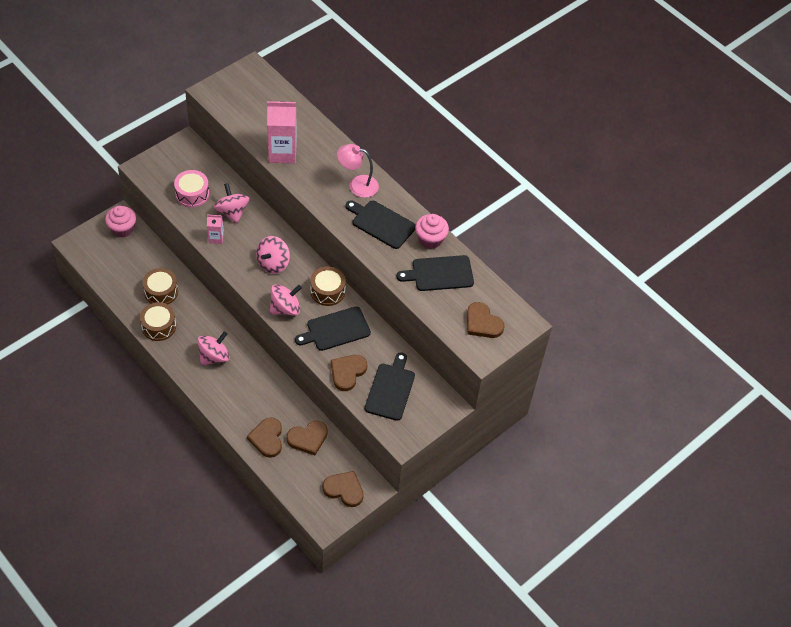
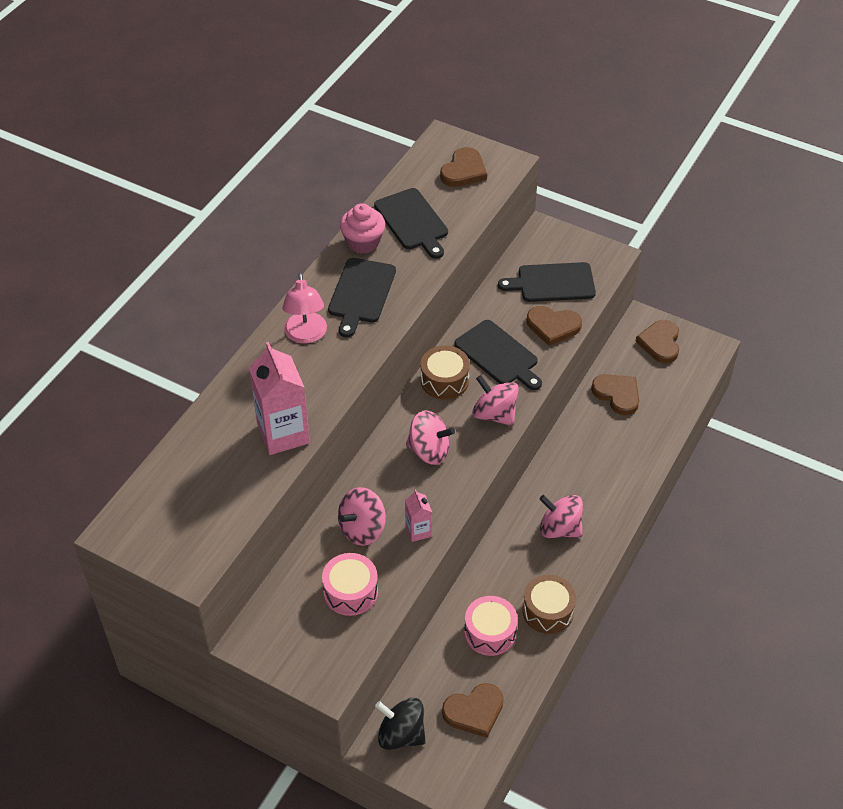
camera: 105 degrees left, 5 degrees down
(122, 229) = (401, 734): pink cupcake -> black spinning top
(161, 292) = (490, 632): brown drum -> pink drum
(267, 438) = (641, 432): brown heart -> brown heart (474, 711)

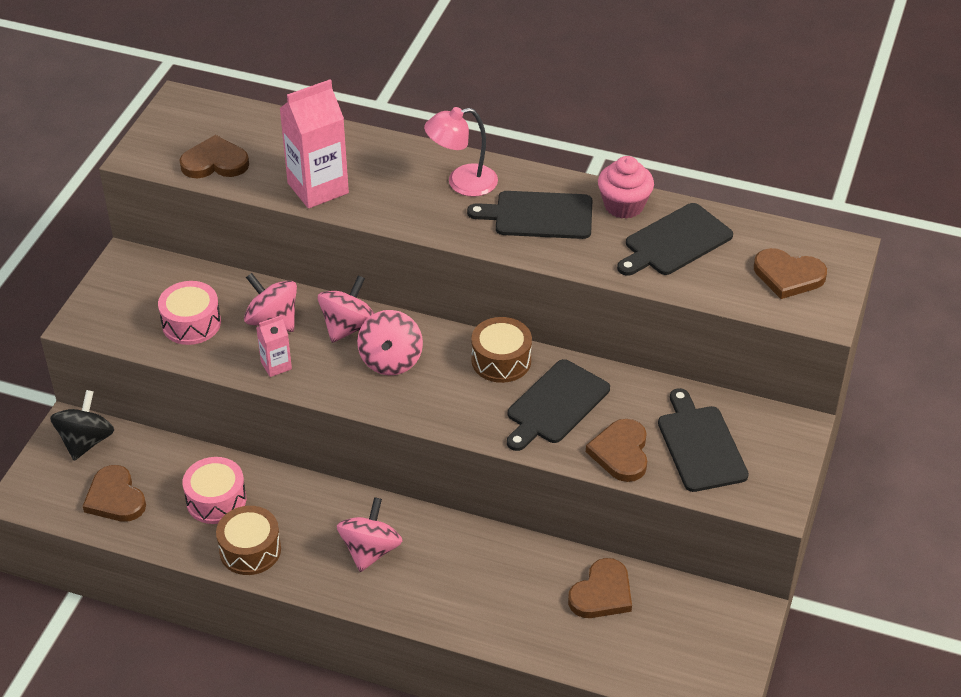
camera: 80 degrees right, 5 degrees down
(494, 414) = (458, 411): pink spinning top -> pink spinning top (348, 327)
(660, 343) = (712, 636): brown heart -> brown heart (215, 162)

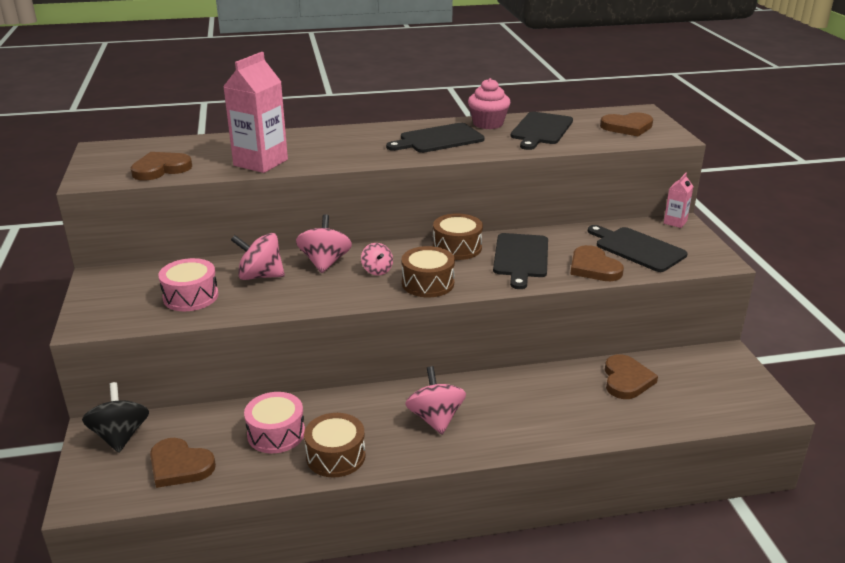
camera: 30 degrees left, 15 degrees down
(276, 365) = (288, 299): pink carton -> pink carton (675, 222)
(391, 360) = (377, 270): pink spinning top -> pink spinning top, size x0.59
(426, 401) = (428, 283): none -> brown drum
(462, 183) = (367, 138): pink lamp -> none

